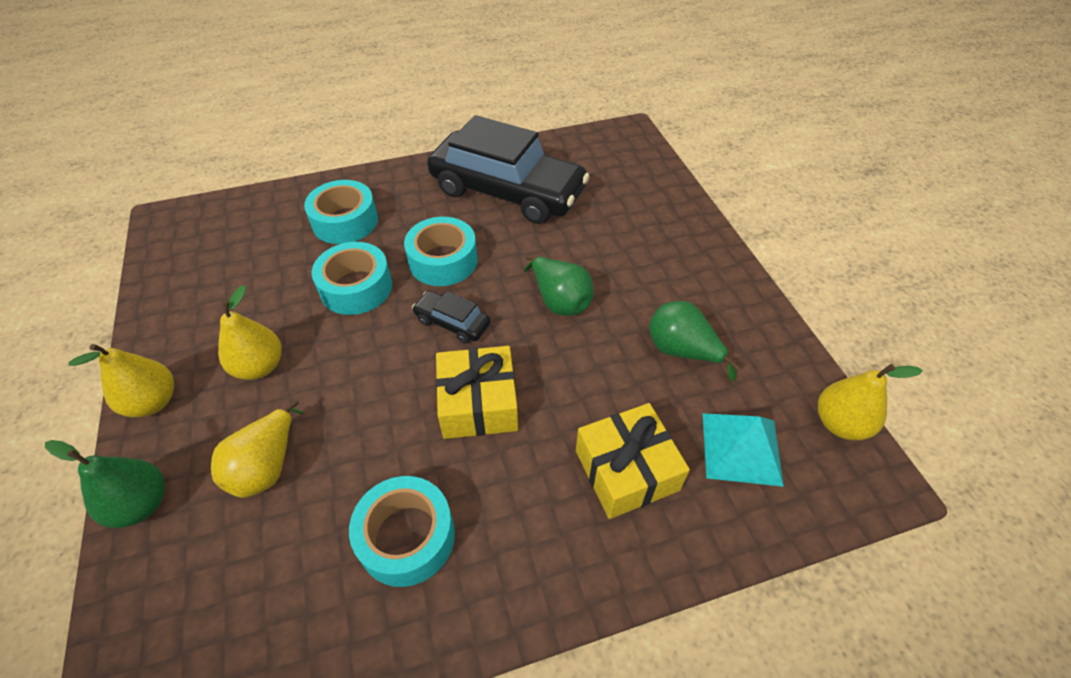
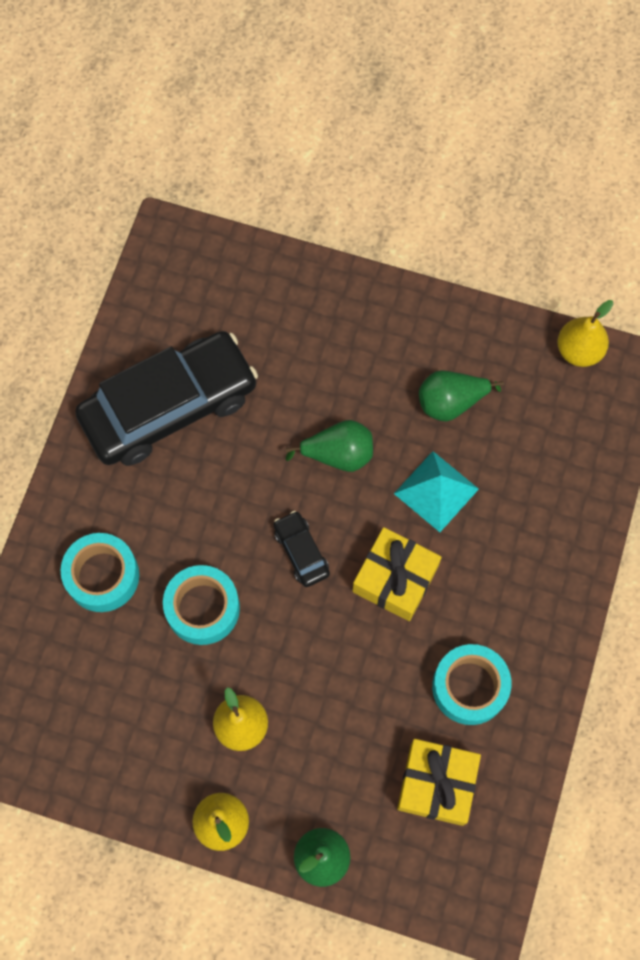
camera: 55 degrees left, 20 degrees up
(267, 466) = (348, 757): yellow pear -> none
(443, 261) = (222, 518): turquoise tape -> none
(452, 322) = (301, 551): black car -> black car turned 90 degrees clockwise
(626, 470) = (517, 515): yellow gift -> yellow gift (436, 784)
(741, 448) = (552, 429): turquoise pyramid -> turquoise pyramid (436, 491)

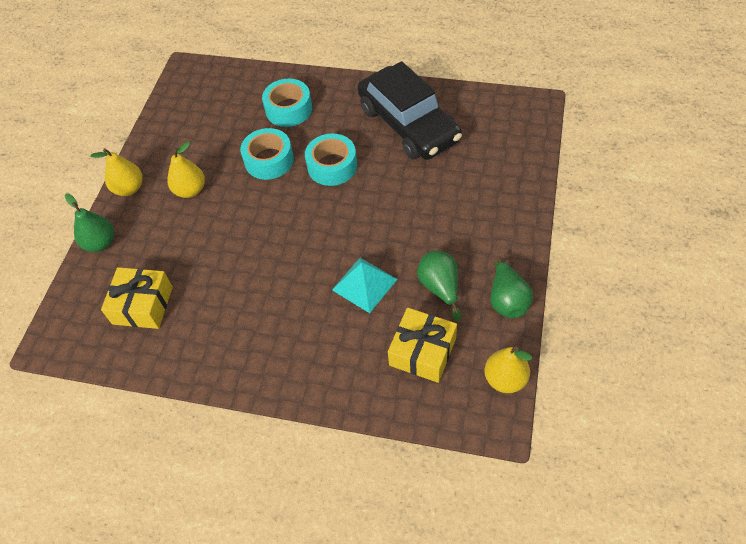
camera: 90 degrees right, 15 degrees down
(301, 551) = (311, 207): black car -> none
(338, 454) = (386, 220): green pear -> green pear (507, 300)
(395, 579) = (293, 265): yellow gift -> yellow gift (422, 352)
(469, 687) = (212, 320): turquoise tape -> turquoise tape (332, 166)

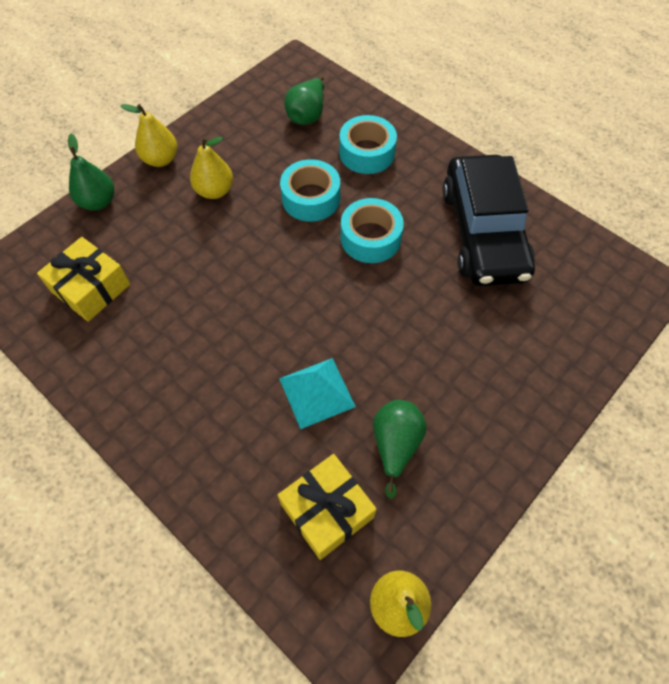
camera: 25 degrees right, 5 degrees up
(507, 300) = (462, 507): green pear -> green pear (307, 115)

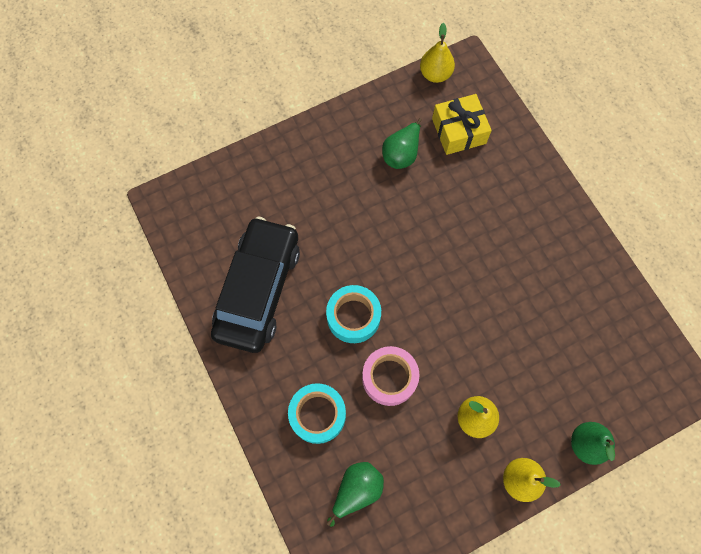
camera: 160 degrees left, 10 degrees up
(91, 288) = (598, 348): yellow gift -> none
(311, 198) = (389, 378): turquoise tape -> pink tape
(316, 392) = (441, 204): turquoise pyramid -> none

